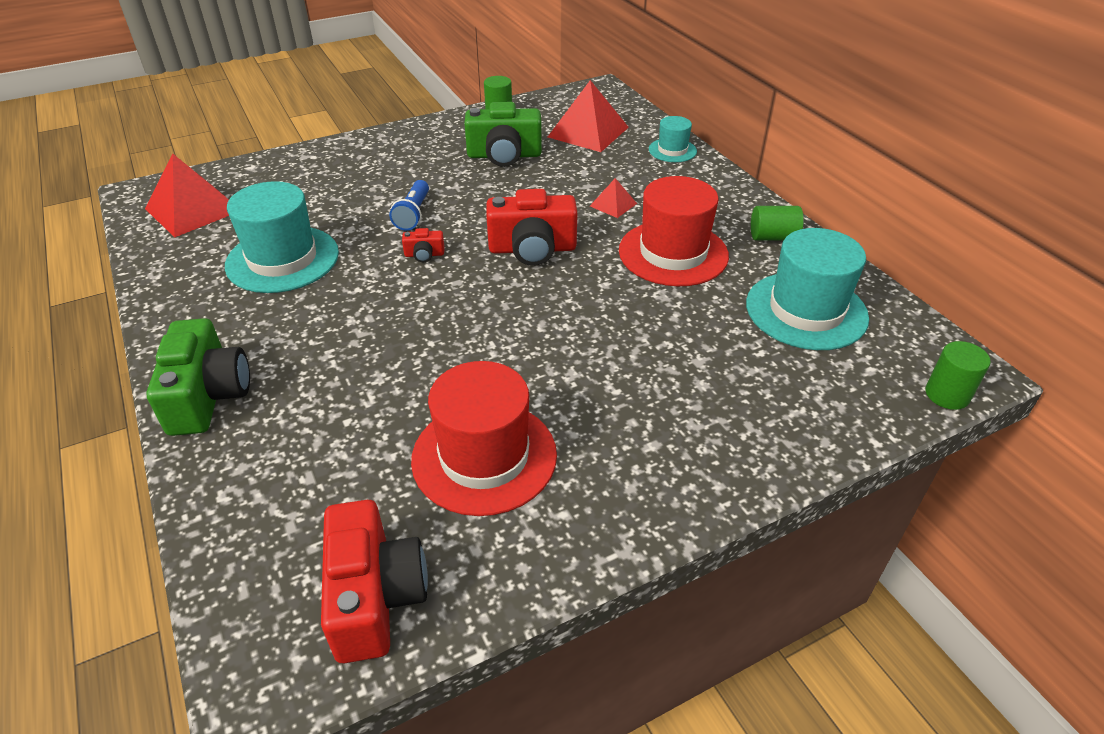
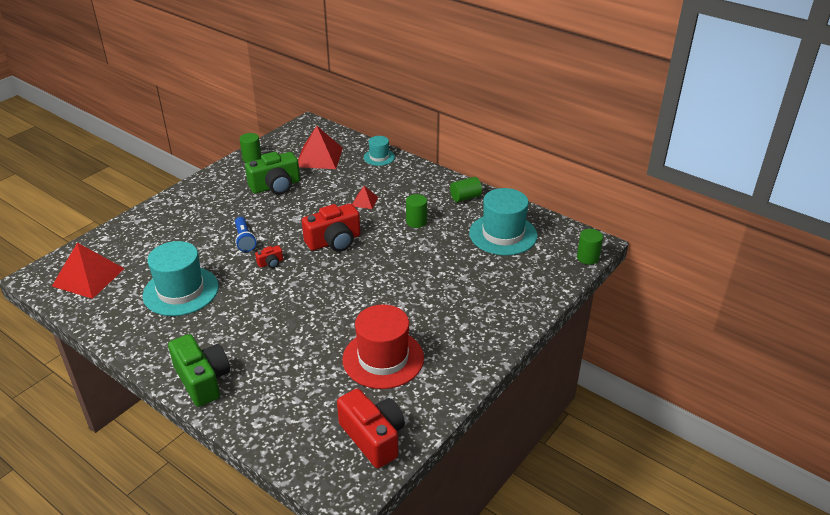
camera: 25 degrees left, 5 degrees down
(673, 253) = (416, 222): red hat -> green cylinder

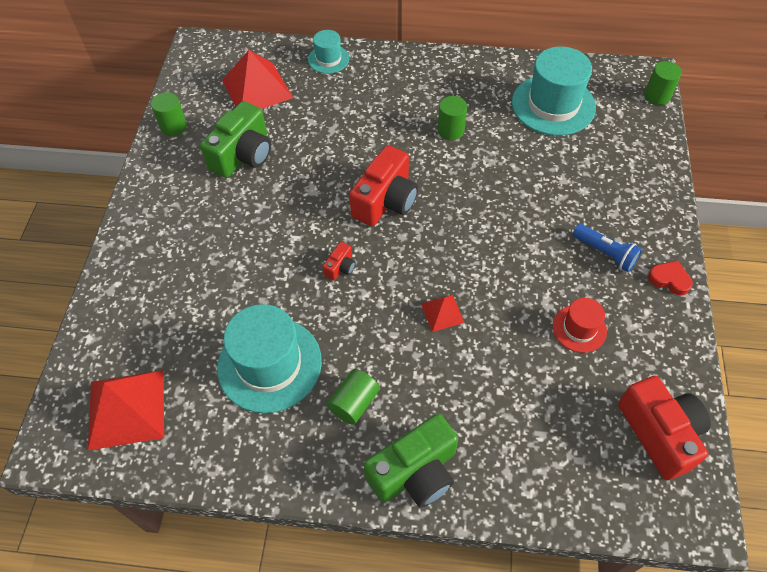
camera: 30 degrees left, 20 degrees up
(202, 380) = (415, 472): green camera -> green camera turned 120 degrees clockwise
(244, 240) = (278, 250): blue flashlight -> blue flashlight (605, 253)
(364, 201) = (369, 129): red pyramid -> red pyramid (442, 313)
(373, 437) = (659, 433): red camera -> red camera turned 45 degrees clockwise
(383, 358) = (579, 328): red hat -> red hat, size x0.53
(465, 197) = (472, 73): green cylinder -> green cylinder (354, 403)
(476, 361) = (669, 279): none -> red heart

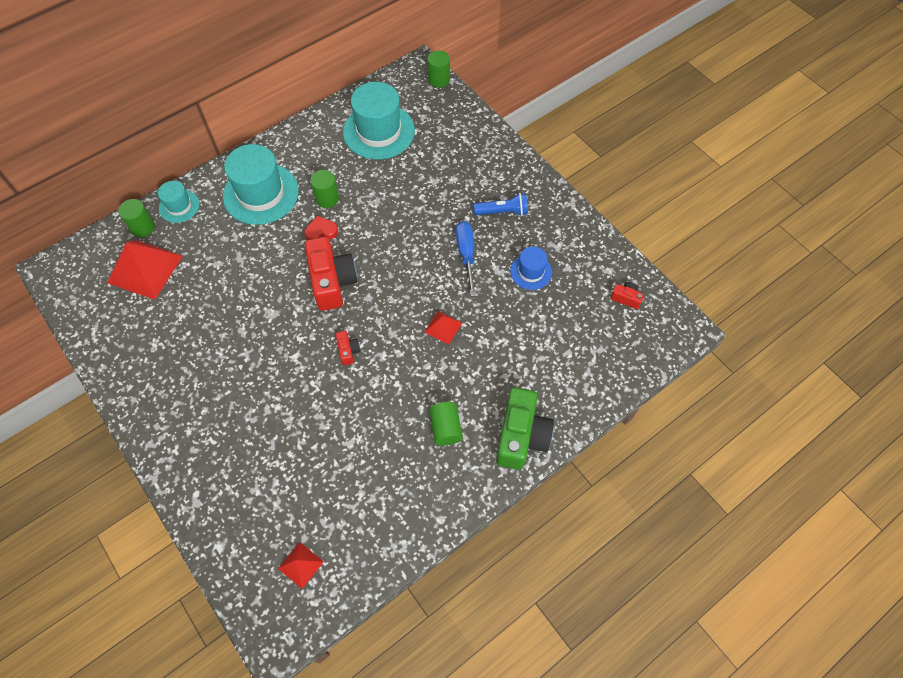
camera: 45 degrees left, 5 degrees up
(127, 409) = (301, 565): red pyramid -> red pyramid, size x0.50
(173, 126) = (107, 347): green cylinder -> green cylinder (143, 227)
(243, 155) = (190, 327): green camera -> none
(269, 364) = (367, 452): turquoise hat -> turquoise hat (261, 194)
(530, 265) = (466, 254): none -> blue screwdriver
(579, 328) = (531, 272): red hat -> blue hat
(659, 433) = (626, 298): red camera -> red camera, size x0.45
(669, 279) = (552, 201): red heart -> red heart (321, 231)

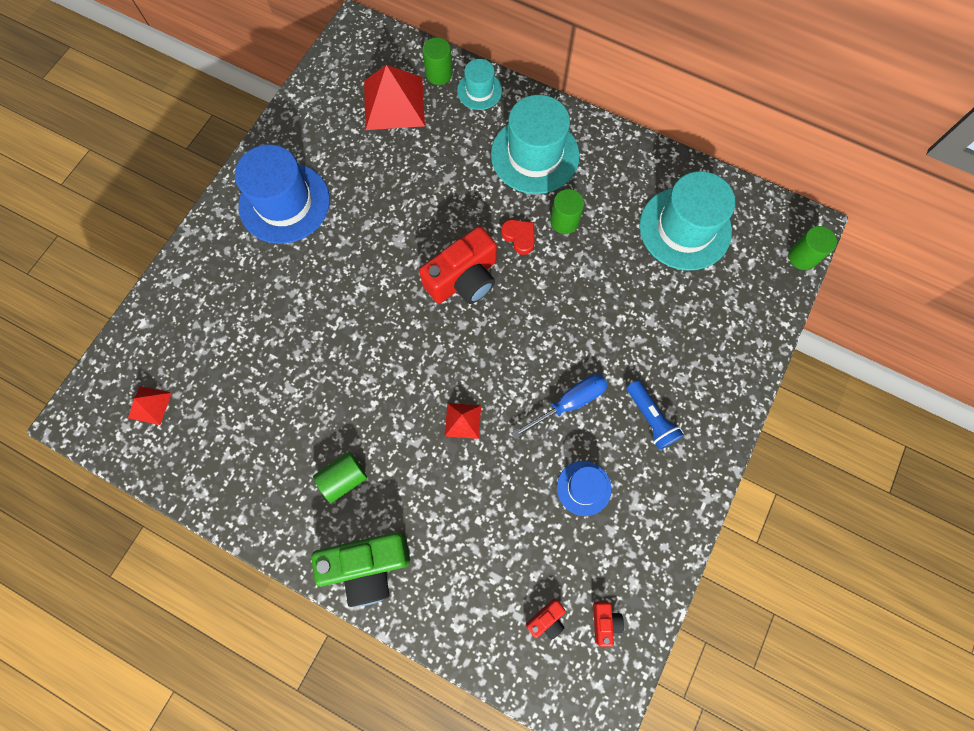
camera: 65 degrees right, 10 degrees up
(180, 387) = (284, 203): none -> blue hat
(348, 351) = (390, 336): red camera -> red camera (546, 619)

